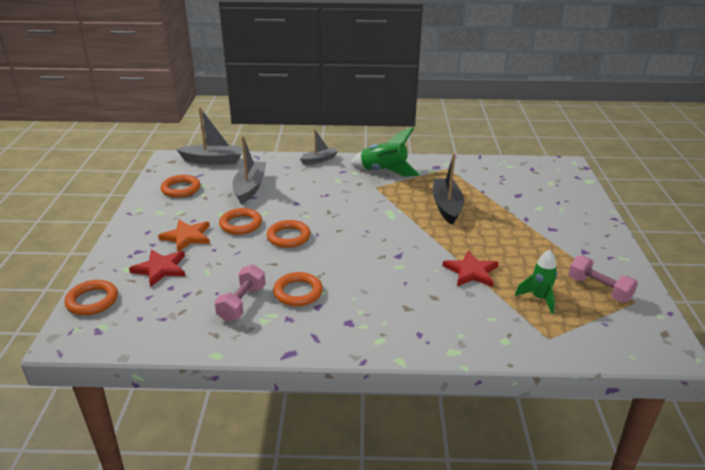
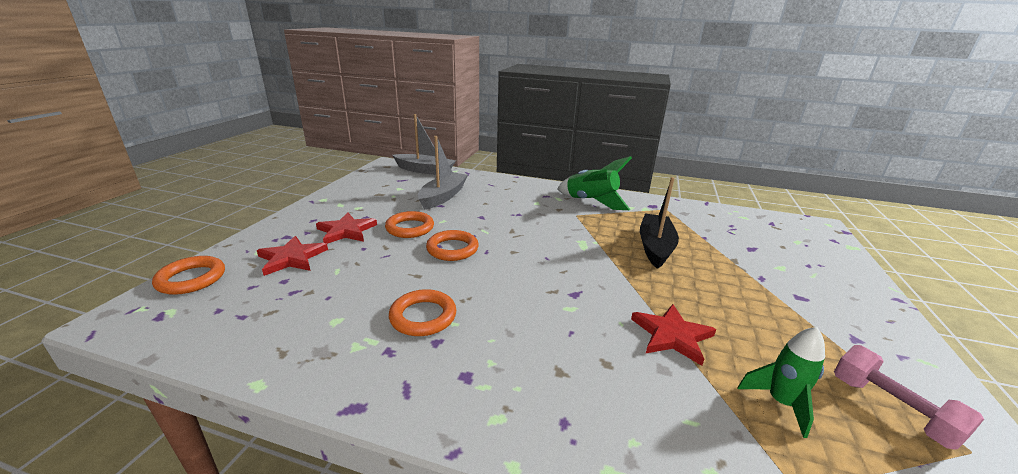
camera: 15 degrees right, 5 degrees down
(181, 189) = (376, 188): orange ring -> none
(187, 237) = (346, 231): orange star -> red star
(242, 303) = (346, 317): pink dumbbell -> none
(319, 160) = (527, 183): grey boat -> none

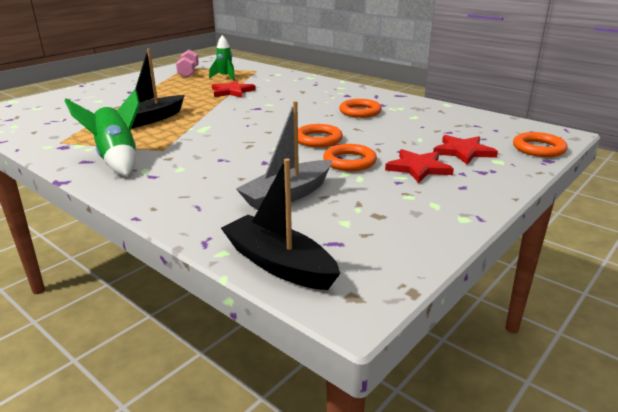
camera: 155 degrees left, 0 degrees up
(425, 170) = (278, 264): grey boat -> black boat

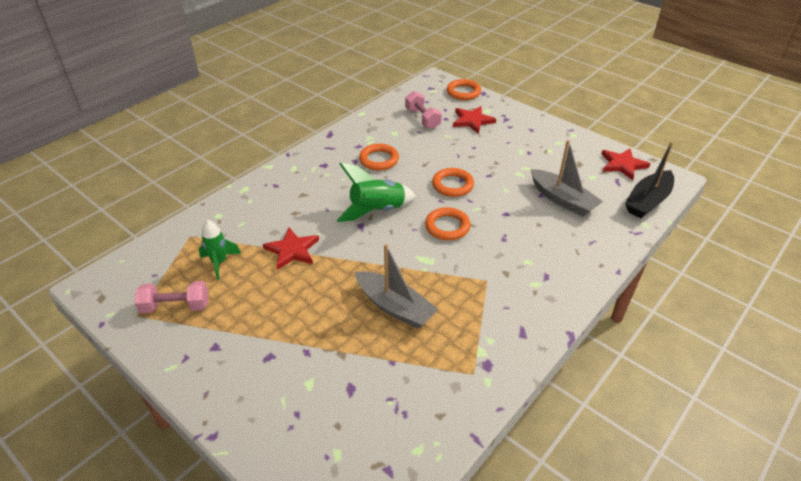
camera: 90 degrees left, 15 degrees up
(117, 160) = (516, 308): green rocket -> green rocket (377, 211)
(151, 119) = (395, 307): black boat -> grey boat
(349, 161) = (498, 171): orange ring -> orange ring (447, 226)
(418, 168) = (504, 142): red star -> red star (622, 165)
(452, 128) = (422, 119): none -> pink dumbbell

